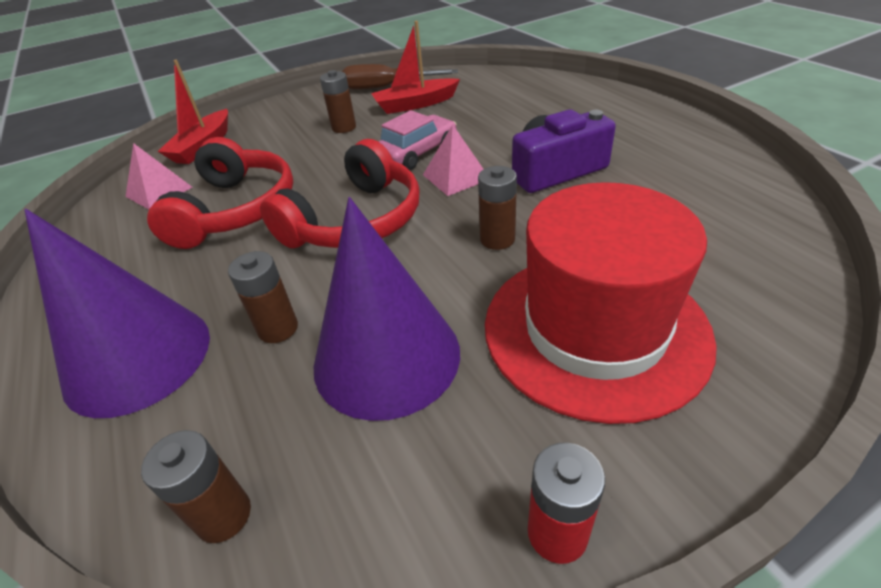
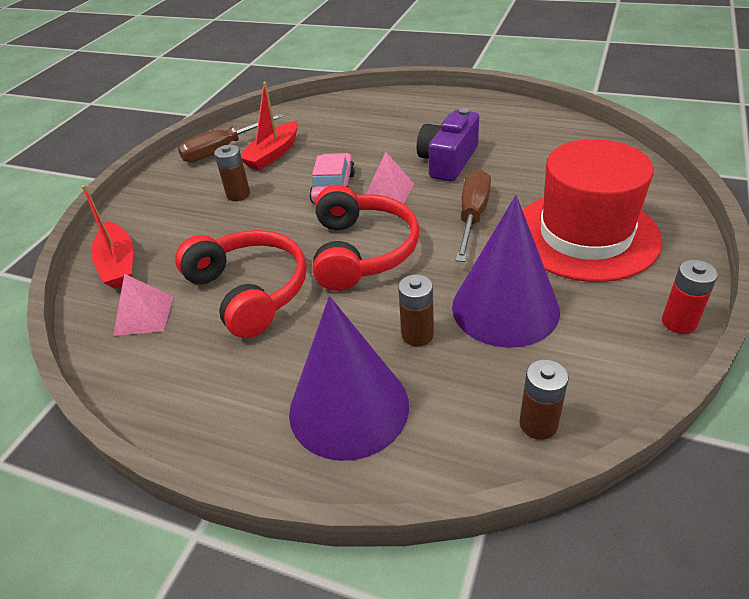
camera: 40 degrees left, 0 degrees up
(497, 239) = (472, 217): brown battery -> brown screwdriver

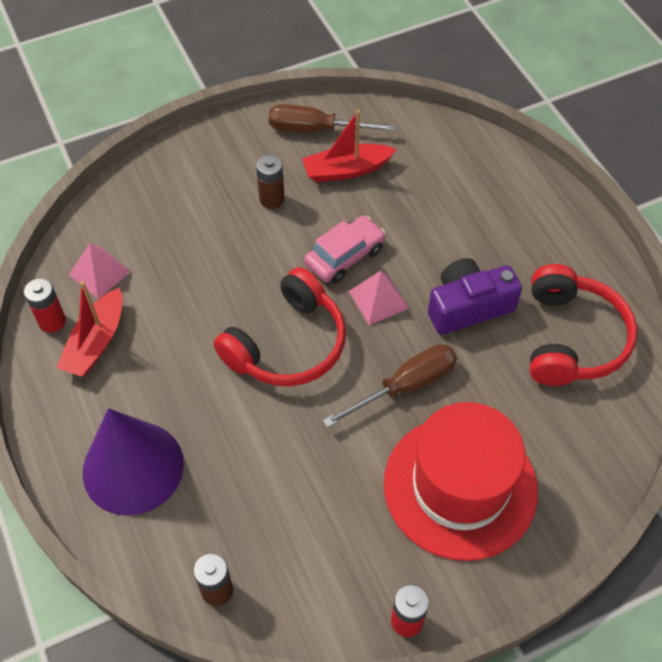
camera: 40 degrees right, 15 degrees up
(119, 264) = (128, 206): red boat -> red boat (96, 342)
(135, 374) = (52, 321): none -> red battery
(249, 291) = (178, 312): red headphones -> red headphones (571, 338)
(417, 335) = (233, 454): brown battery -> none
(505, 308) = (313, 490): purple cone -> none

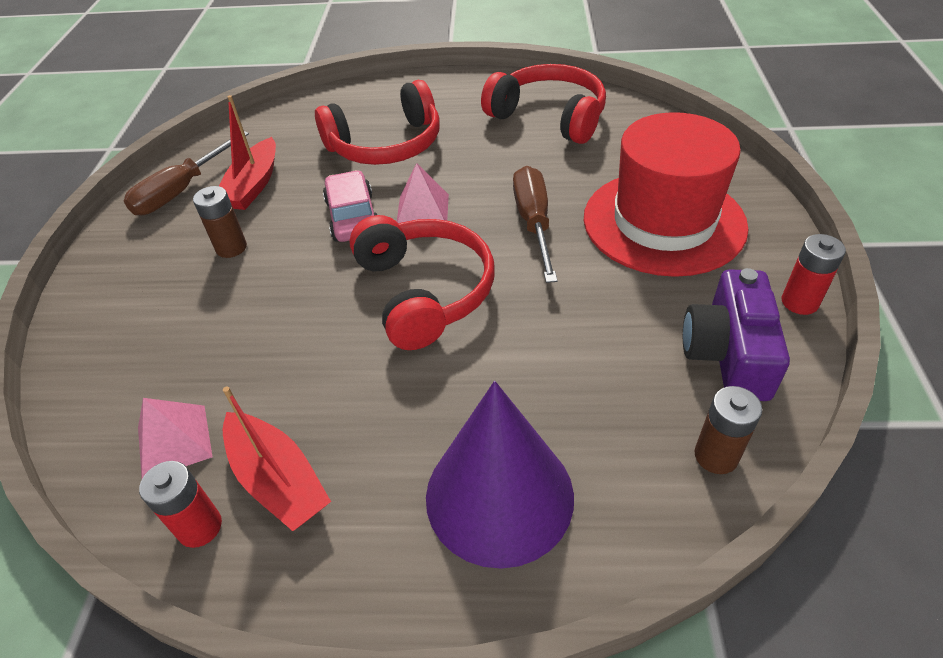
camera: 60 degrees left, 10 degrees down
(451, 230) = (386, 145): none -> red headphones
(468, 307) = (475, 159): purple camera -> purple camera (728, 353)

